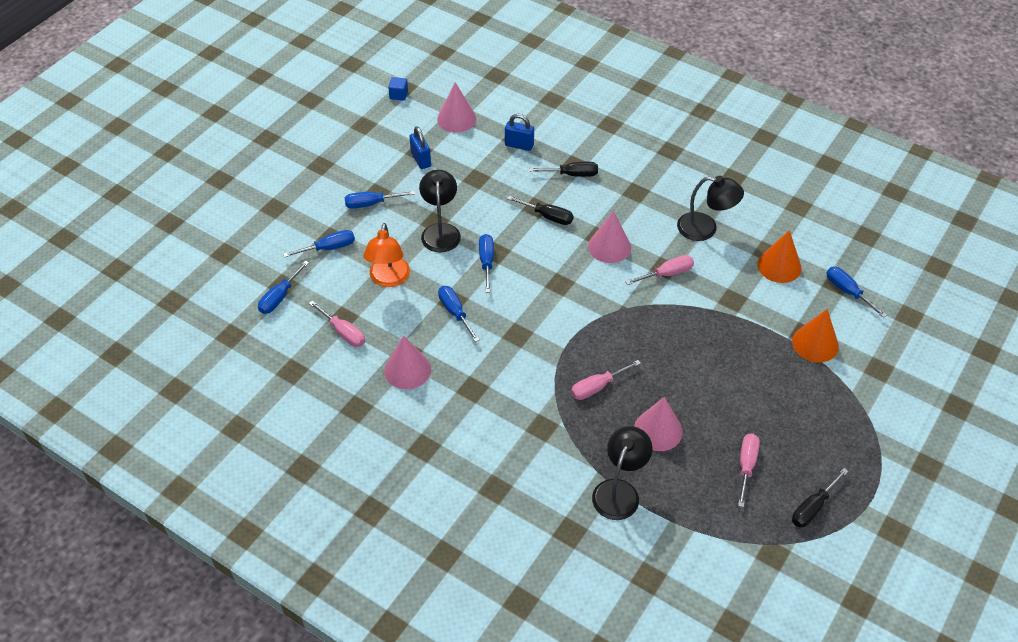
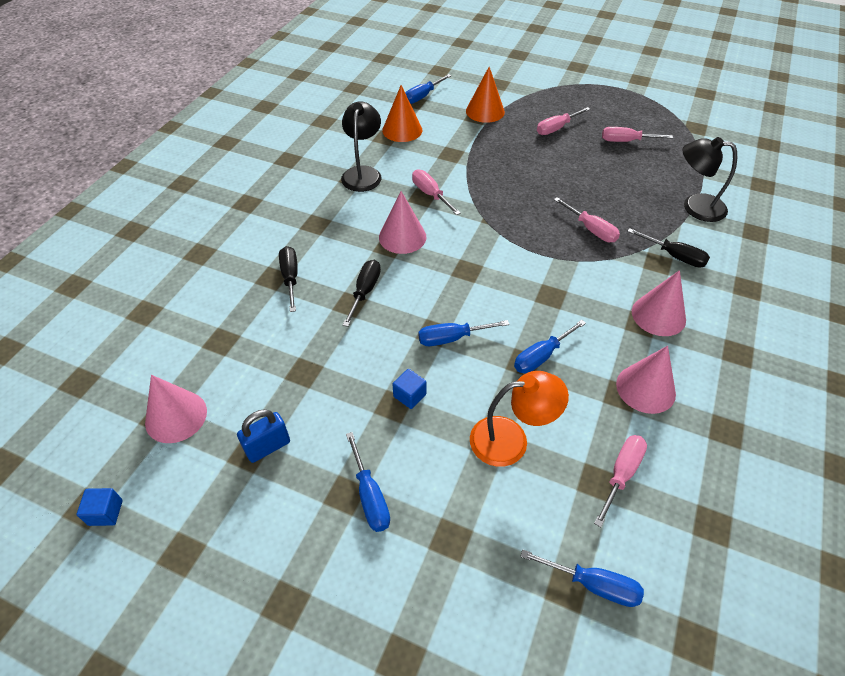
camera: 100 degrees left, 0 degrees up
(328, 248) = (474, 536): blue screwdriver -> none
(440, 231) = (409, 395): black lamp -> blue cube
(519, 145) = (236, 335): blue padlock -> none
(658, 430) = (618, 189): pink cone -> pink cone (658, 315)
(777, 404) = (556, 128): none -> pink screwdriver
(813, 507) = (643, 111): black screwdriver -> black screwdriver (674, 256)

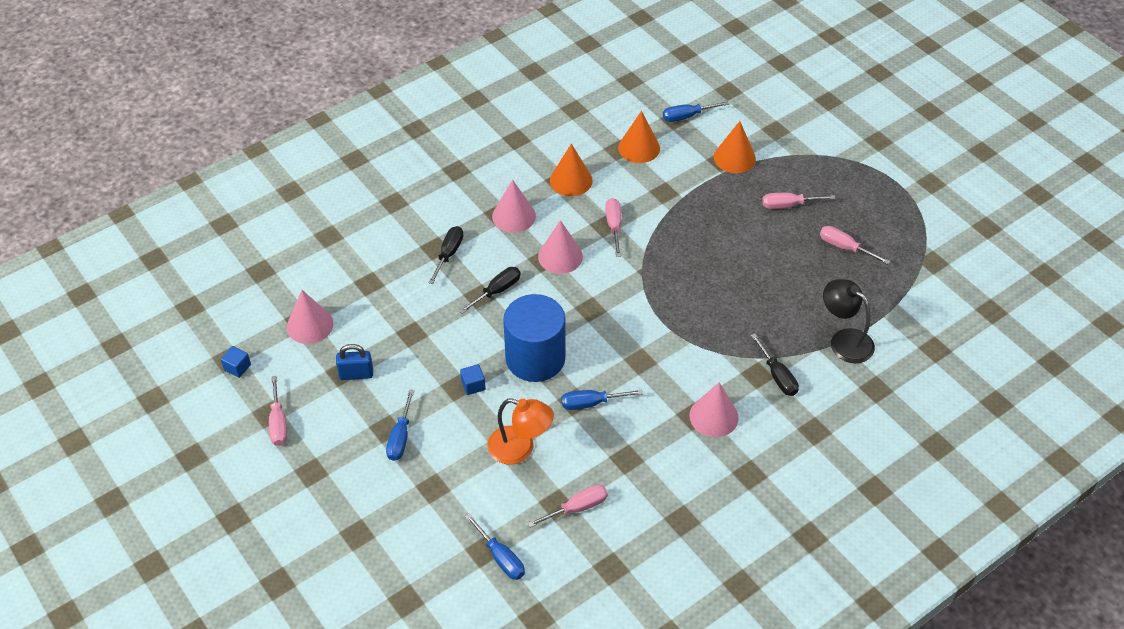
camera: 30 degrees right, 0 degrees up
(363, 173) = (571, 180): black lamp -> orange cone
(452, 338) = (535, 358): blue screwdriver -> blue cylinder
(591, 229) = (726, 320): pink screwdriver -> pink screwdriver (278, 423)
(645, 388) = (649, 463): pink cone -> pink cone (514, 216)

